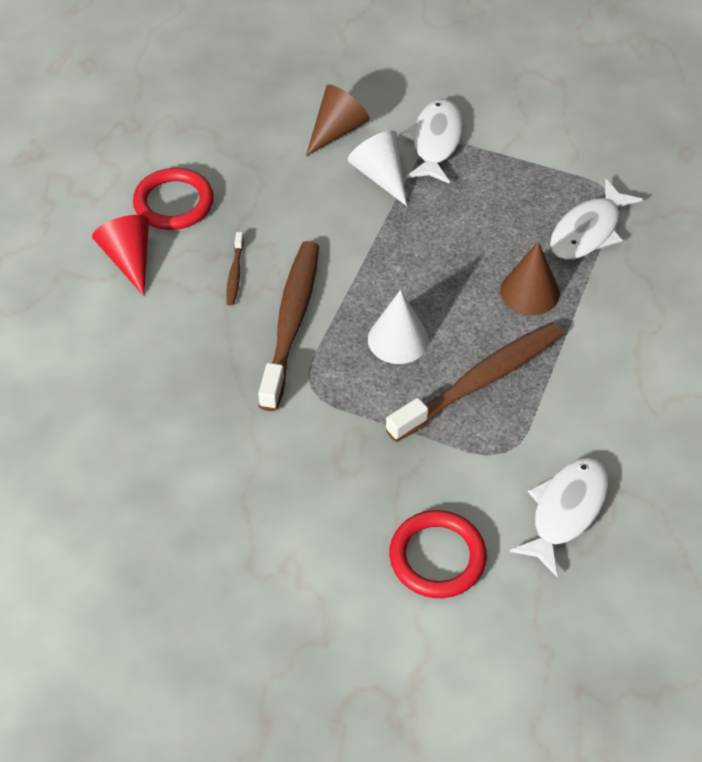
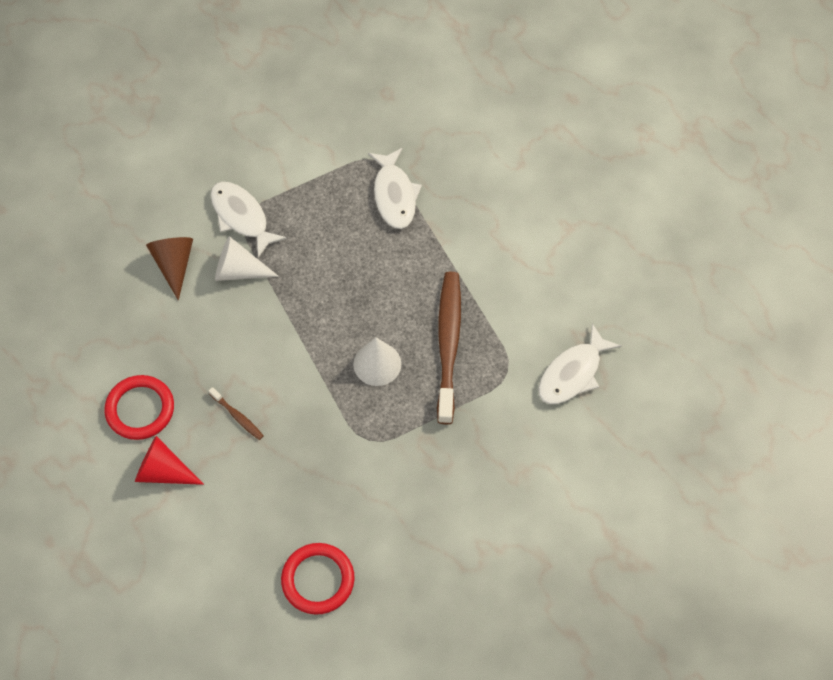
camera: 50 degrees left, 10 degrees up
(291, 322) = (308, 413): brown toothbrush -> none
(437, 557) = (545, 463): red ring -> red ring (318, 580)
(529, 292) = (409, 264): brown cone -> none
(565, 511) = (572, 373): white fish -> white fish turned 120 degrees counterclockwise

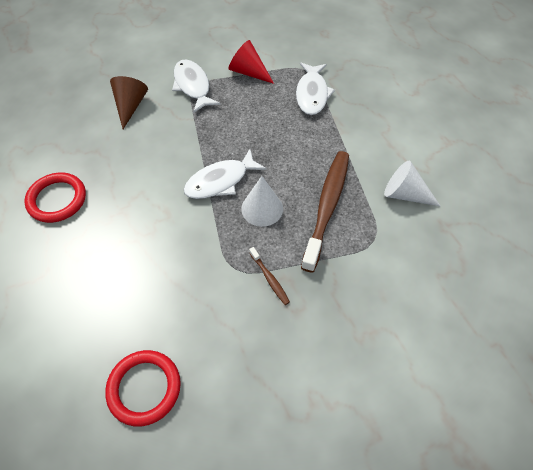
camera: 15 degrees right, 5 degrees down
(163, 471) = (52, 252): red cone -> red cone (248, 72)
(237, 416) = (131, 223): brown toothbrush -> brown toothbrush (269, 278)
(239, 271) = (176, 119): white cone -> white cone (405, 194)
(572, 373) = (434, 255): white fish -> white fish (220, 181)

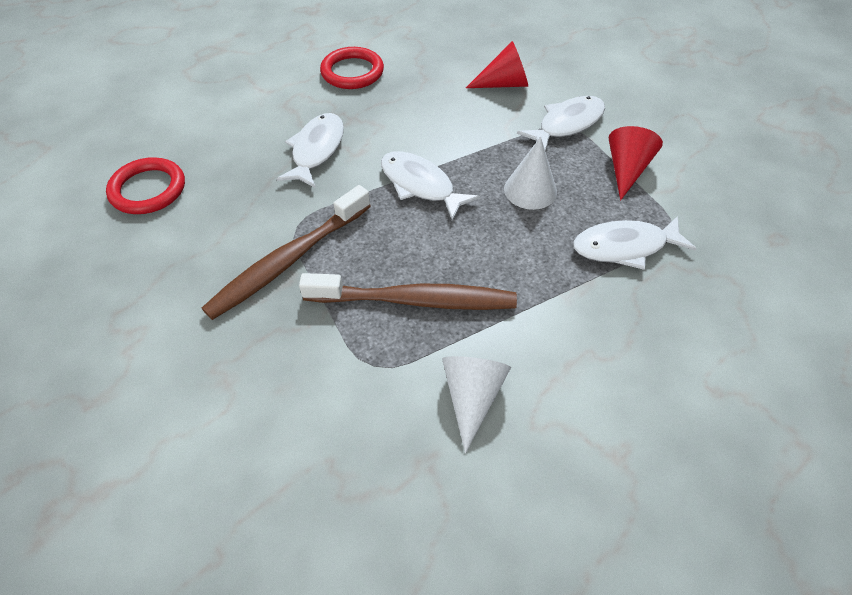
camera: 75 degrees right, 5 degrees down
(130, 106) = (504, 84): brown cone -> red cone
(151, 242) = (316, 150): none -> white fish
(262, 208) = (391, 233): white cone -> white cone (530, 190)
(269, 278) = (288, 261): brown toothbrush -> brown toothbrush, size x2.32

